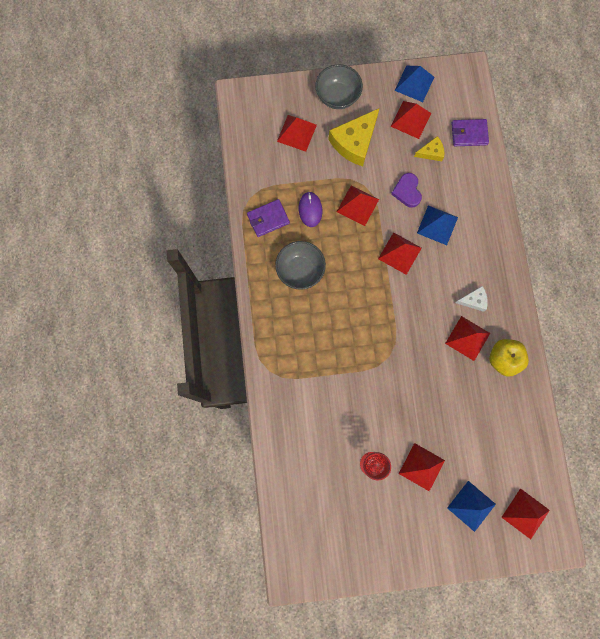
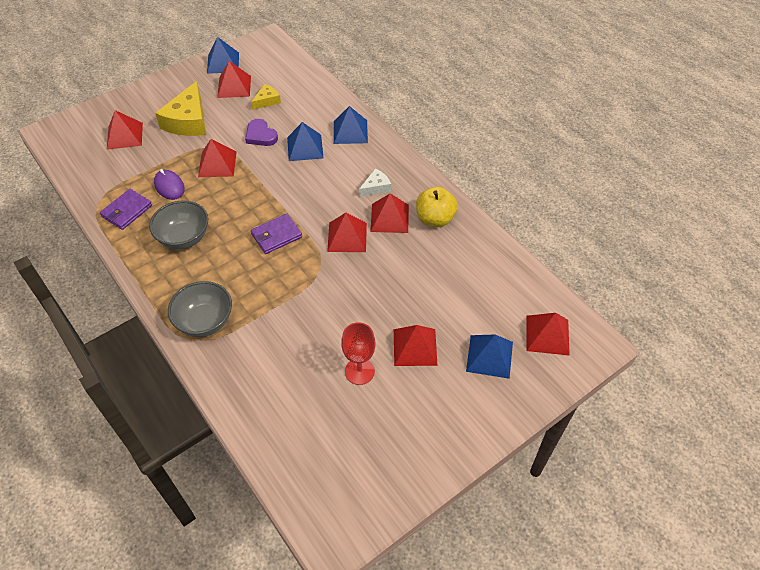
camera: 30 degrees left, 25 degrees down
(337, 96) = (153, 96): grey bowl -> grey bowl (205, 321)
(399, 253) = (281, 182): red pyramid -> red pyramid (347, 237)
(469, 134) = (294, 76): purple wallet -> purple wallet (276, 235)
(484, 227) = (350, 131): none -> blue pyramid

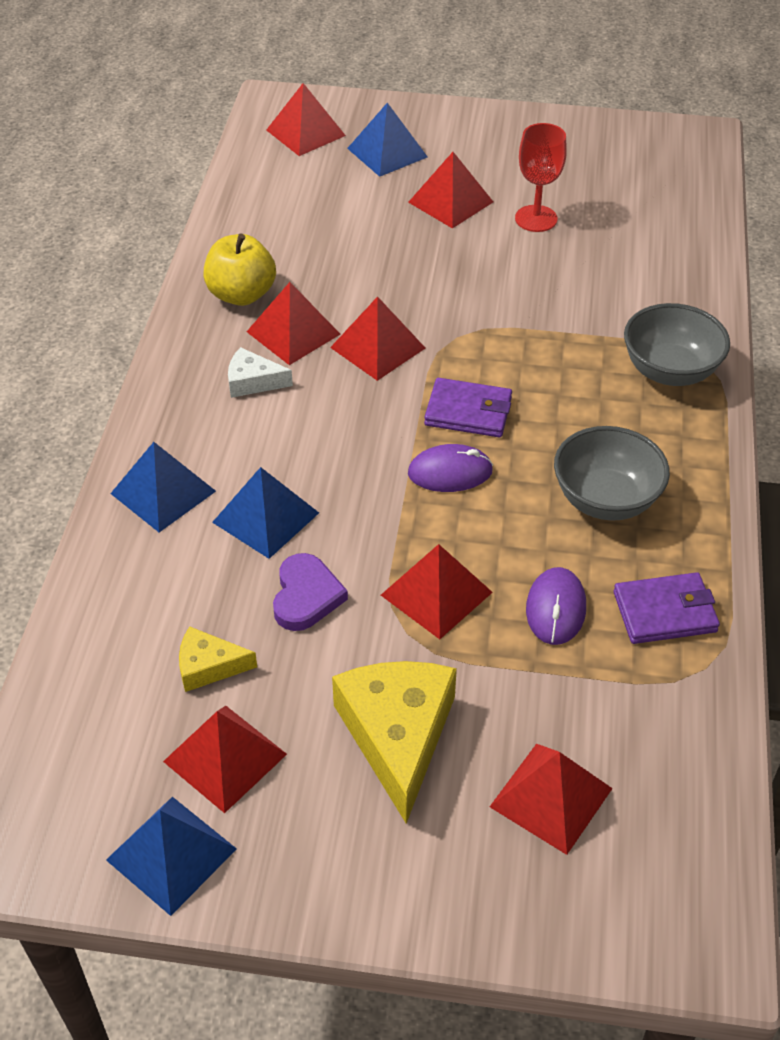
camera: 135 degrees left, 5 degrees down
(188, 121) = (397, 735): yellow cheese -> yellow cheese turned 60 degrees counterclockwise
(257, 206) = (450, 472): none -> purple mouse

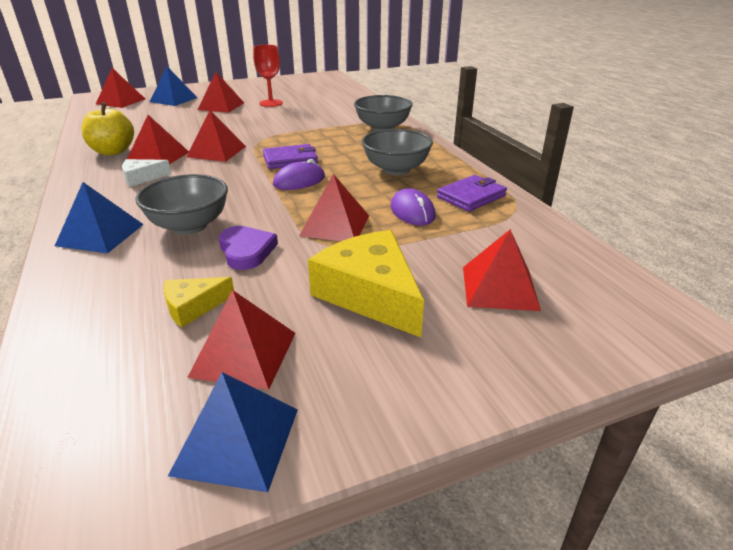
camera: 30 degrees left, 15 degrees down
(265, 517) = (189, 226): blue pyramid -> grey bowl

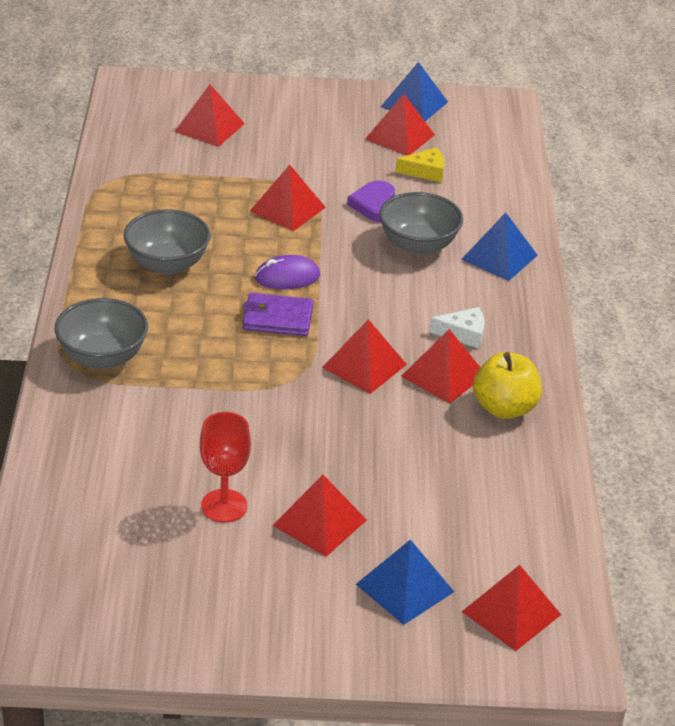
camera: 160 degrees left, 5 degrees up
(370, 294) = (301, 147): yellow cheese -> none
(412, 211) = (206, 204): purple mouse -> none
(471, 196) = (131, 204): purple wallet -> none

